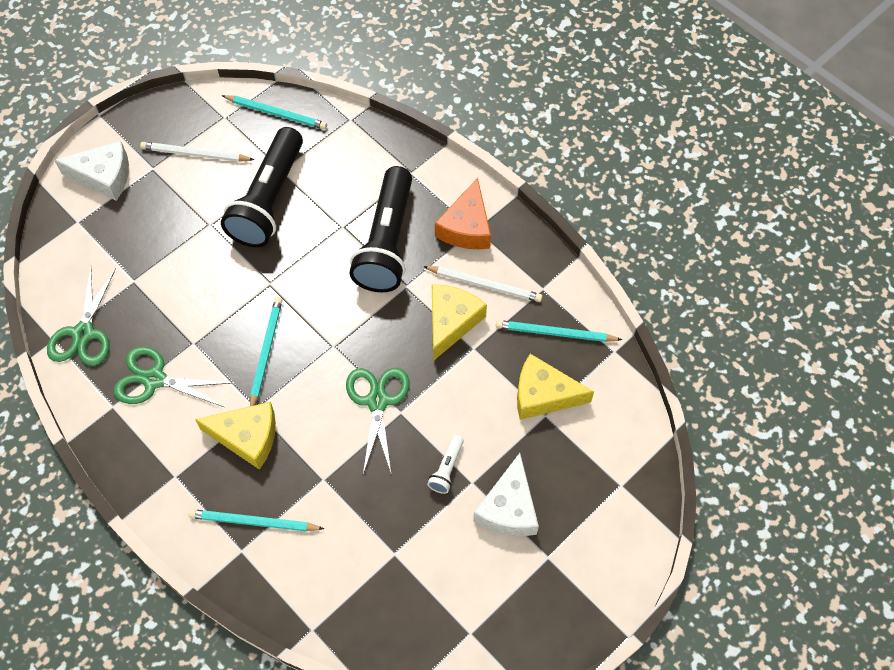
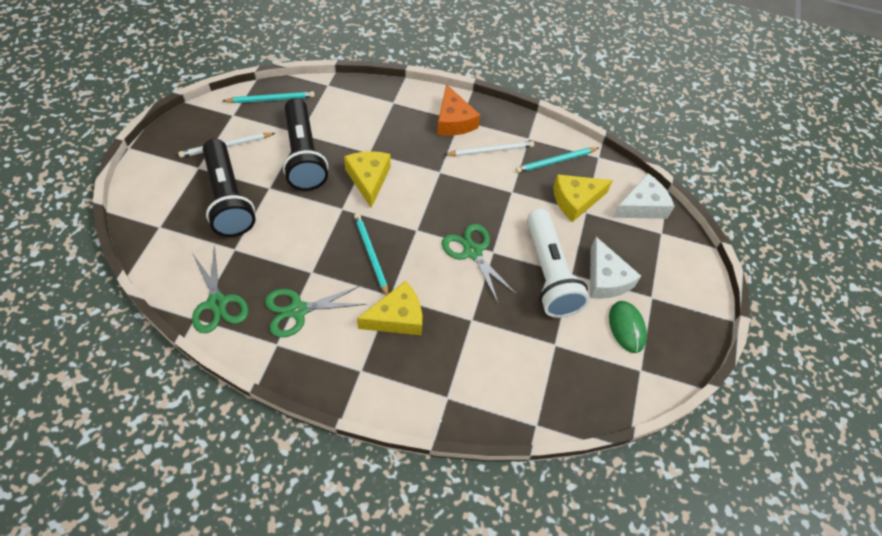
camera: 35 degrees left, 5 degrees down
(104, 176) = (161, 187): white cheese -> white cheese (642, 206)
(254, 522) = (443, 373): turquoise pencil -> none
(387, 242) = (407, 150): black flashlight -> black flashlight (228, 198)
(447, 469) = (549, 273): white flashlight -> white flashlight, size x2.47
(451, 322) = (485, 182): yellow cheese -> yellow cheese (368, 179)
(490, 577) = (626, 327): none -> green mouse

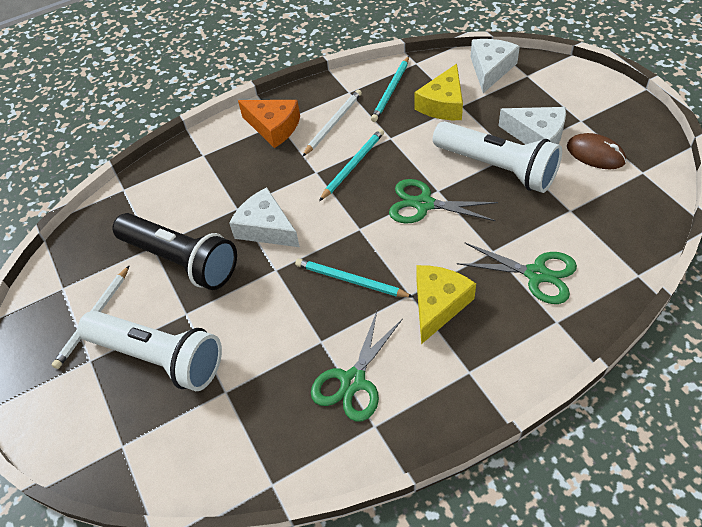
camera: 35 degrees left, 5 degrees down
(217, 303) = (274, 450): green scissors -> green scissors (537, 274)
(228, 198) = (158, 357): black flashlight -> white flashlight
(270, 99) = (83, 244): turquoise pencil -> turquoise pencil (353, 165)
(368, 179) = (266, 228): yellow cheese -> white cheese
(626, 327) = (595, 154): green mouse -> brown mouse

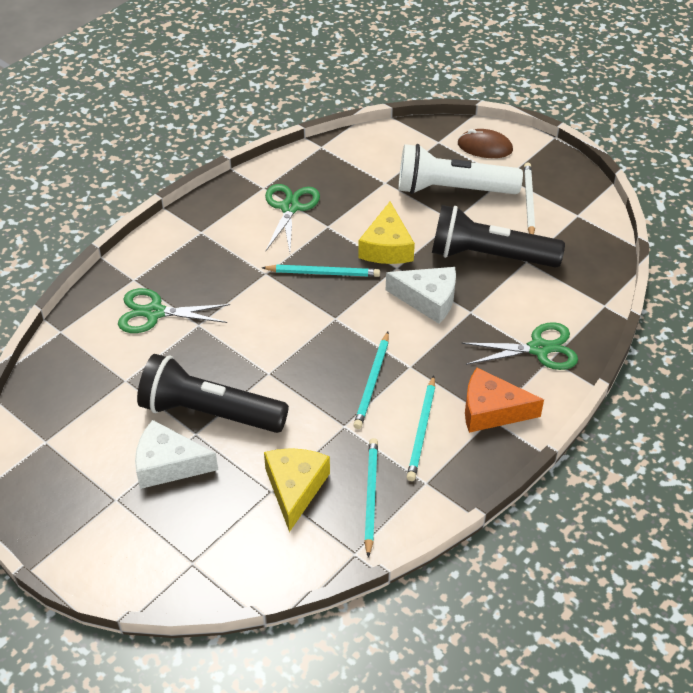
camera: 155 degrees right, 5 degrees down
(333, 124) = (422, 430): white pencil -> turquoise pencil
(423, 204) = (279, 355): green scissors -> green scissors (539, 349)
(438, 305) = (238, 270): yellow cheese -> yellow cheese (386, 247)
(490, 69) = (245, 563): white cheese -> none
(497, 168) = (210, 413): white flashlight -> black flashlight
(595, 154) = (98, 453): brown mouse -> brown mouse (485, 147)

